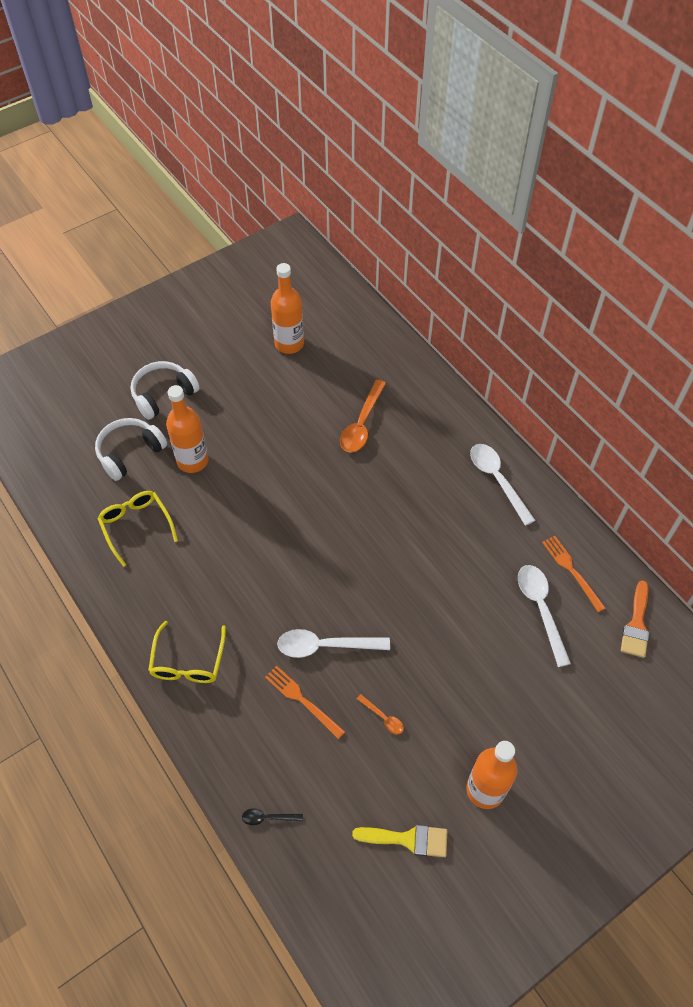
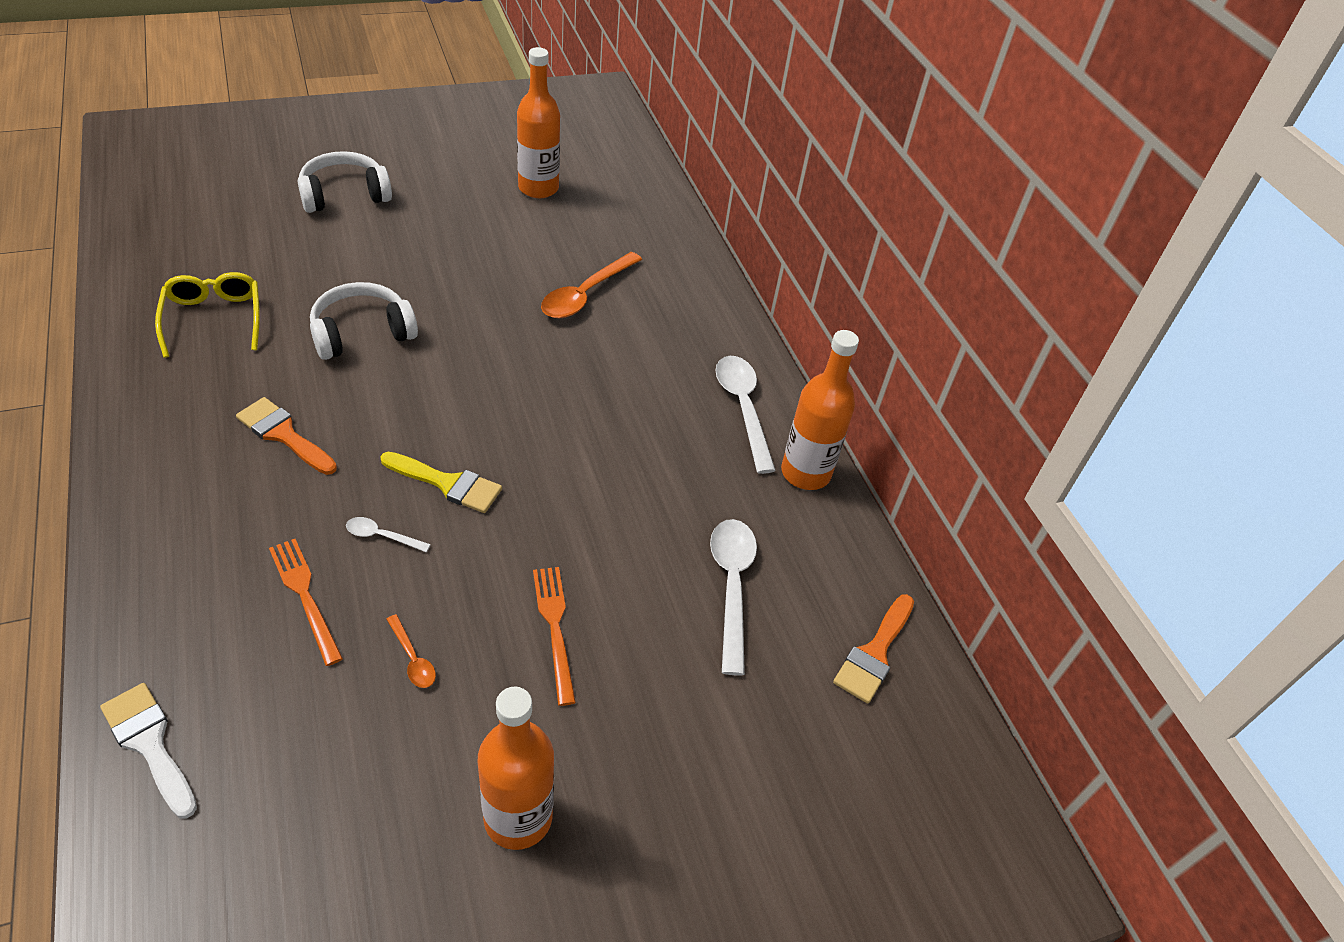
camera: 10 degrees right, 10 degrees down
(130, 453) = (261, 241): white headphones -> white headphones (362, 333)
(188, 661) = (174, 495): yellow glasses -> none
(192, 461) = (336, 271): orange bottle -> orange bottle (805, 473)
(229, 596) = (283, 434): none -> orange brush
(267, 817) = (149, 743): black spoon -> white brush
(325, 646) = (381, 536): white spoon -> white spoon, size x0.49
(408, 839) = (350, 853): yellow brush -> yellow brush (448, 484)
(571, 571) = (802, 551): orange fork -> orange fork (555, 628)

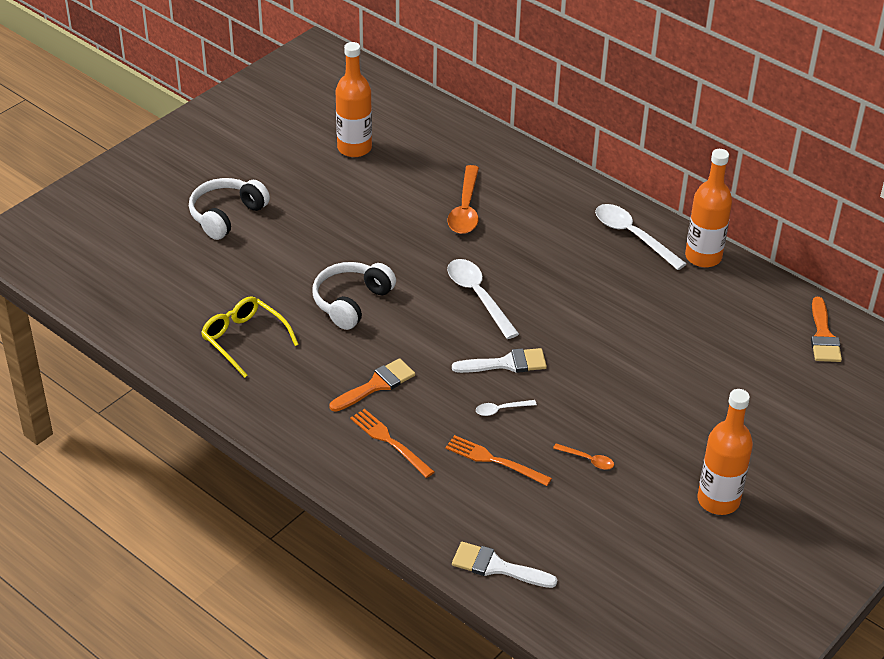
camera: 25 degrees left, 5 degrees down
(283, 434) = (376, 385): orange brush -> orange brush turned 135 degrees clockwise
(448, 484) = (506, 363): yellow brush -> white brush
(555, 628) = (647, 407): orange fork -> orange fork (390, 441)
(731, 586) = (719, 339): white spoon -> white spoon (478, 296)

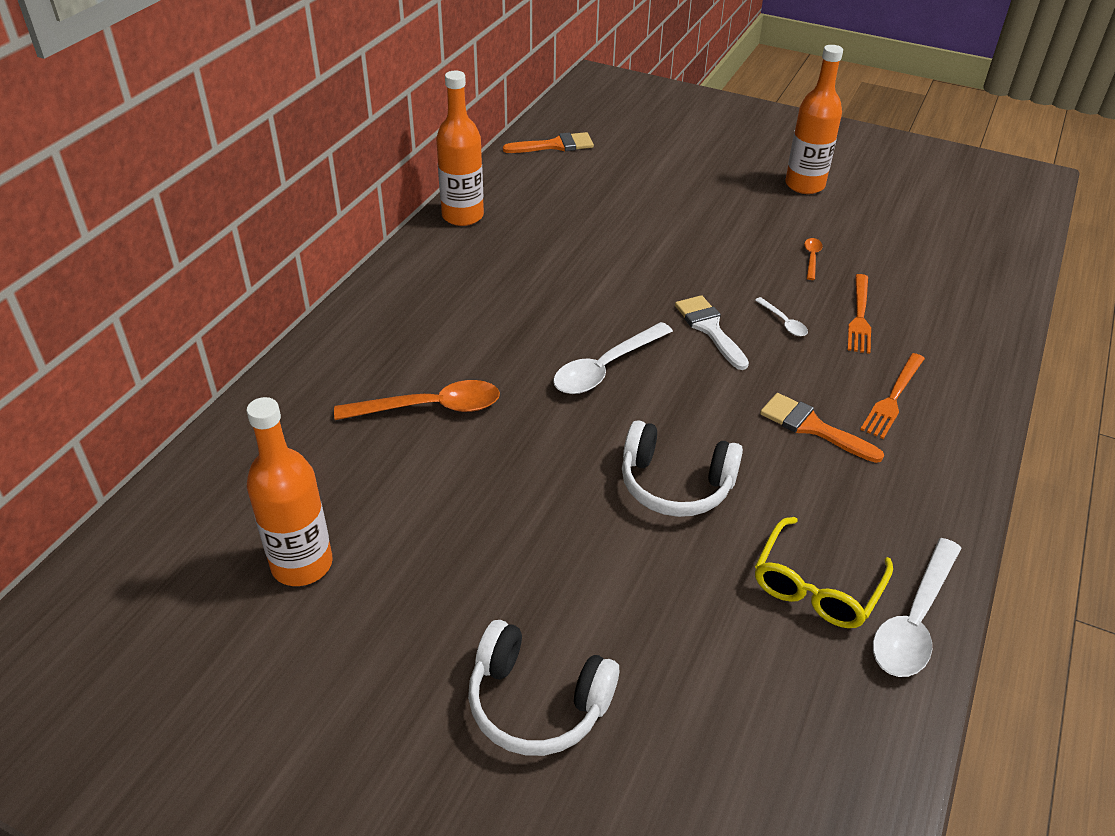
camera: 105 degrees left, 0 degrees up
(496, 567) = (991, 295): white brush -> none
(632, 236) = (442, 264): white spoon -> white spoon (914, 621)

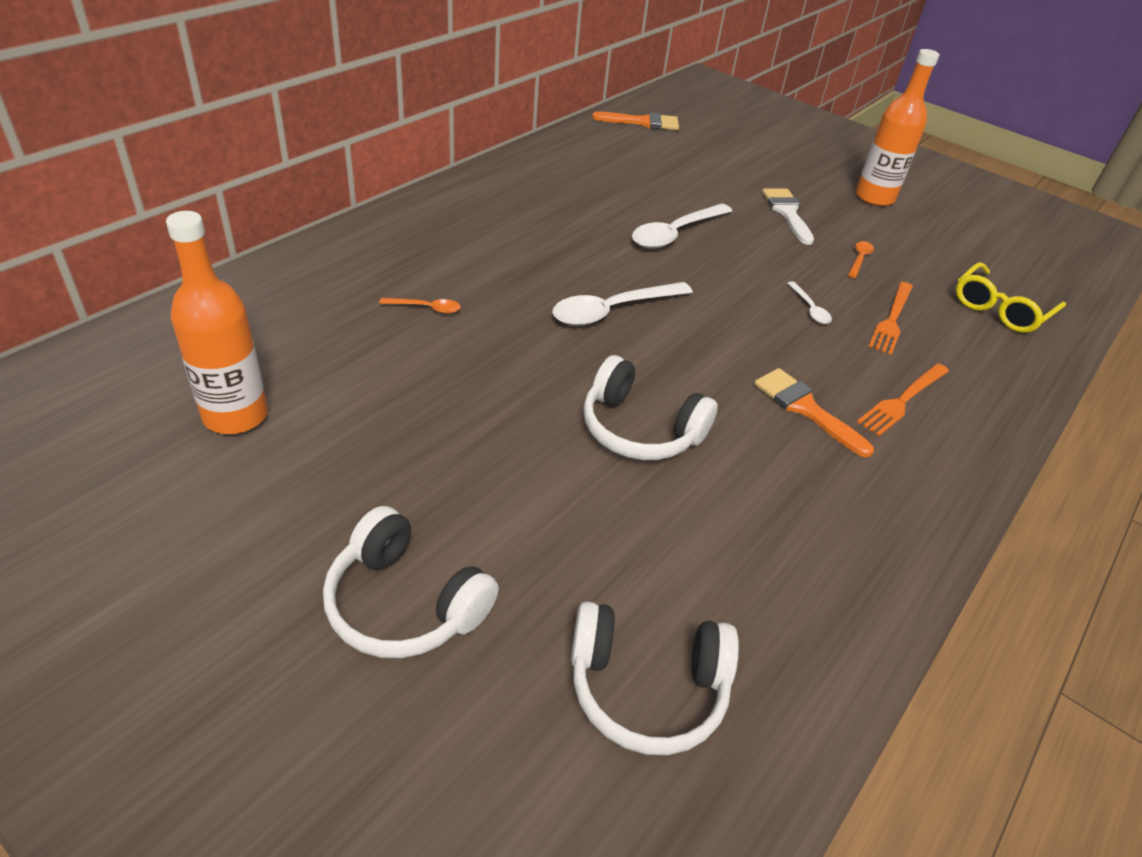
camera: 10 degrees right, 0 degrees up
(431, 408) = (426, 308): orange spoon -> orange spoon, size x0.49
(462, 216) = (531, 160): orange bottle -> none
(709, 328) = (731, 298): white brush -> white brush (787, 213)
(767, 721) = (646, 688): none -> white headphones
(816, 585) = (754, 562): yellow glasses -> yellow glasses (1000, 308)
(914, 621) = (852, 625): white spoon -> white spoon (675, 233)

